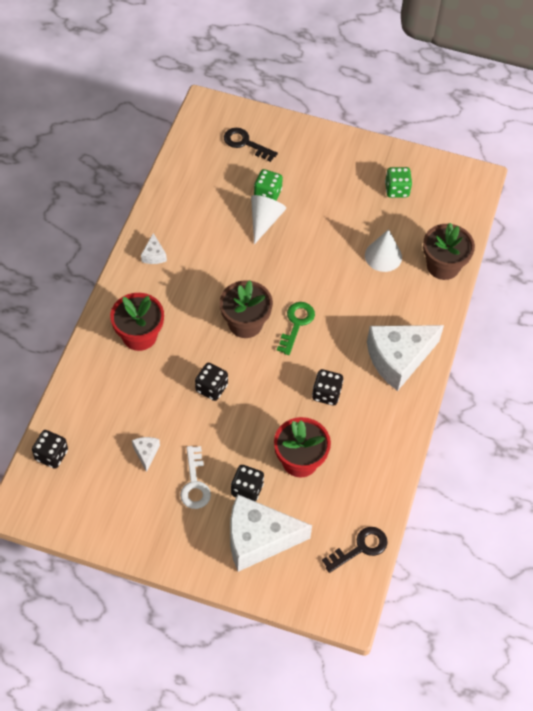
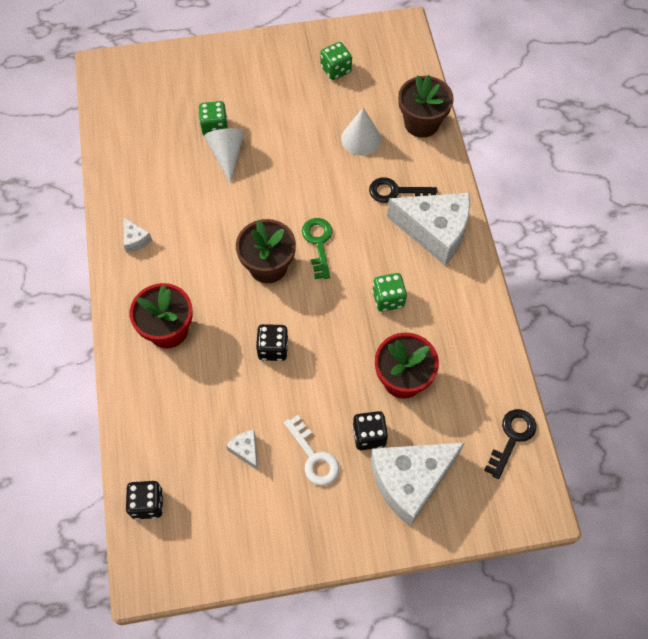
camera: 25 degrees left, 5 degrees up
(245, 143) = (163, 87): black key -> black key (396, 192)
(326, 394) = (388, 299): black dice -> green dice
(398, 359) = (435, 231): white cheese -> white cheese turned 105 degrees counterclockwise

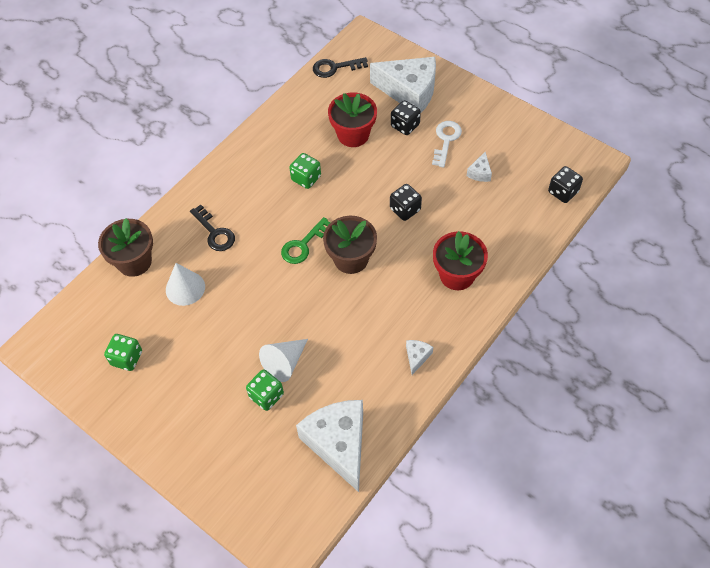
camera: 130 degrees left, 5 degrees down
(435, 231) = (228, 189): white cheese -> white cheese (338, 444)

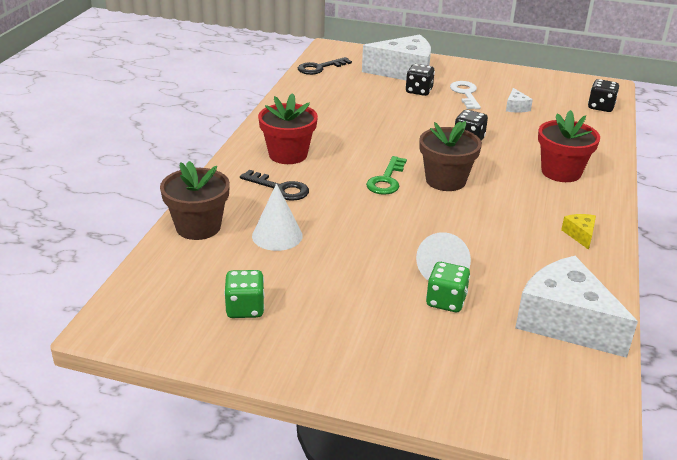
camera: 25 degrees left, 25 degrees down
(306, 178) = (350, 136): green dice -> none
(353, 135) = (373, 103): red flower pot -> red flower pot (288, 154)
(417, 357) = (580, 235): white cheese -> yellow cheese

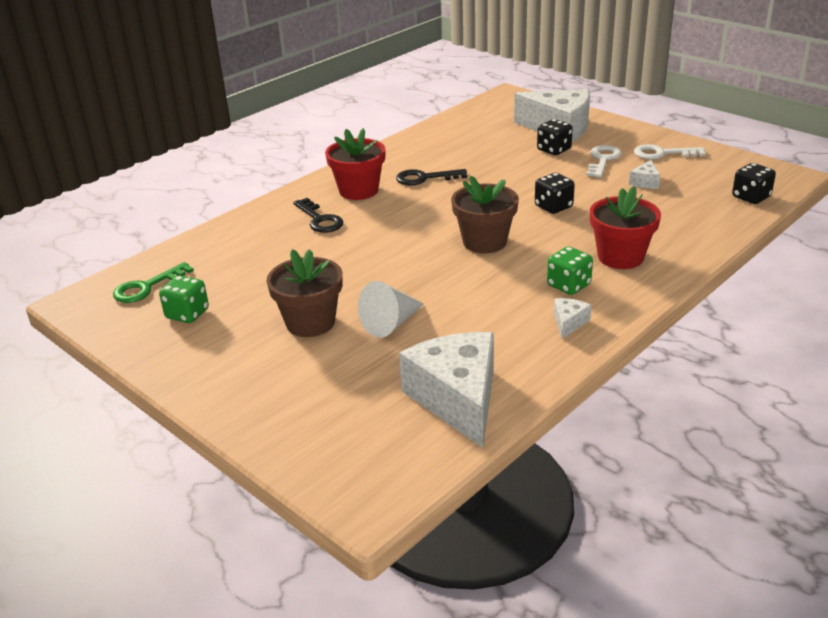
camera: 30 degrees right, 0 degrees up
(198, 227) = (218, 239): brown flower pot -> brown flower pot (310, 322)
(277, 236) = (275, 260): white cone -> none
(319, 68) = (475, 113): black key -> black key (425, 178)
(386, 180) = (426, 230): green key -> green key (146, 287)
(446, 301) = (362, 351): green dice -> green dice (568, 285)
(504, 82) = (662, 153): none -> white key
(580, 235) = (569, 323): yellow cheese -> white cheese

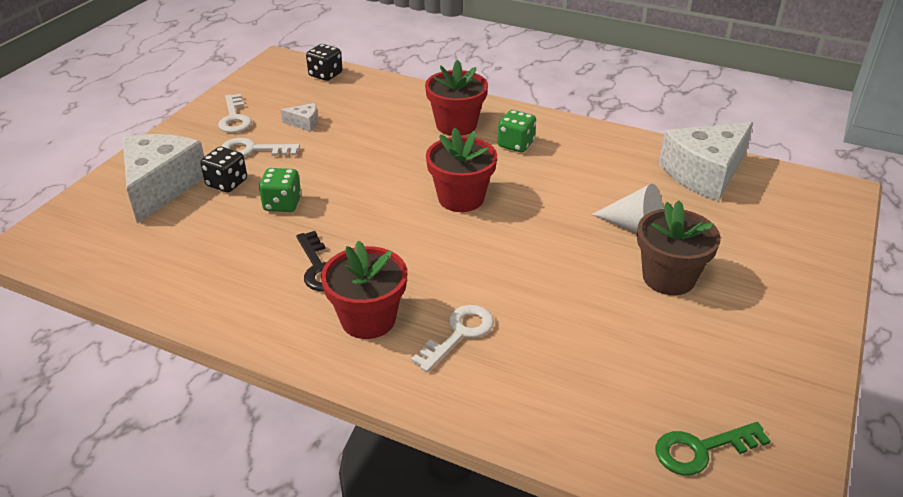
camera: 110 degrees left, 5 degrees up
(146, 287) = (701, 450): green key -> green key turned 135 degrees clockwise
(187, 314) = (722, 381): green dice -> green dice (282, 204)
(320, 220) = (459, 333): black key -> white key
(484, 242) = (461, 198): brown flower pot -> red flower pot
(553, 207) = (372, 168): black dice -> none
(569, 323) = (571, 139): white cheese -> none

